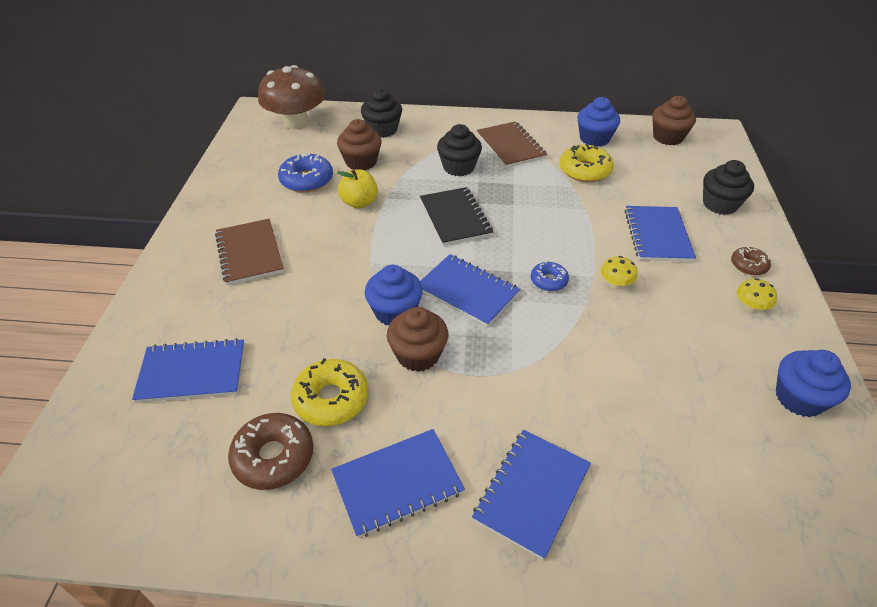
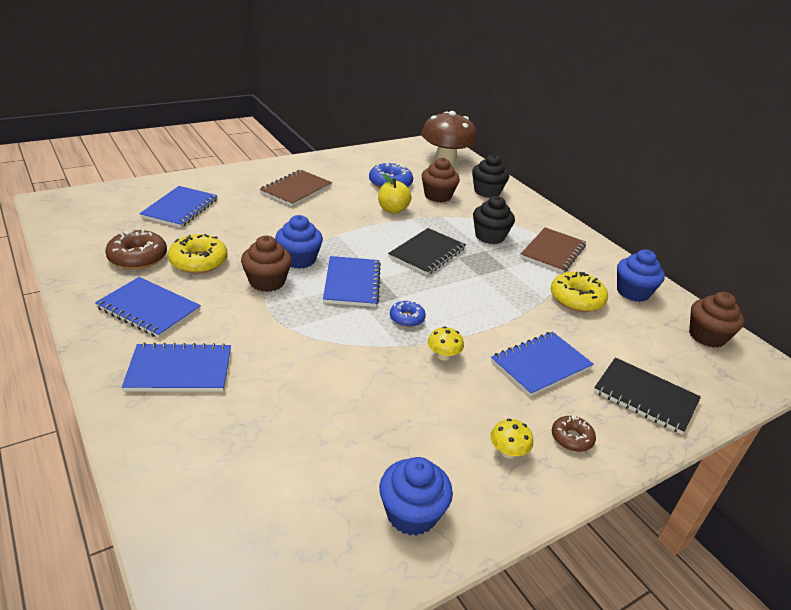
camera: 50 degrees right, 10 degrees down
(192, 372) = (180, 208): blue notebook -> blue notebook turned 60 degrees clockwise
(720, 204) = (645, 397): black cupcake -> black notebook

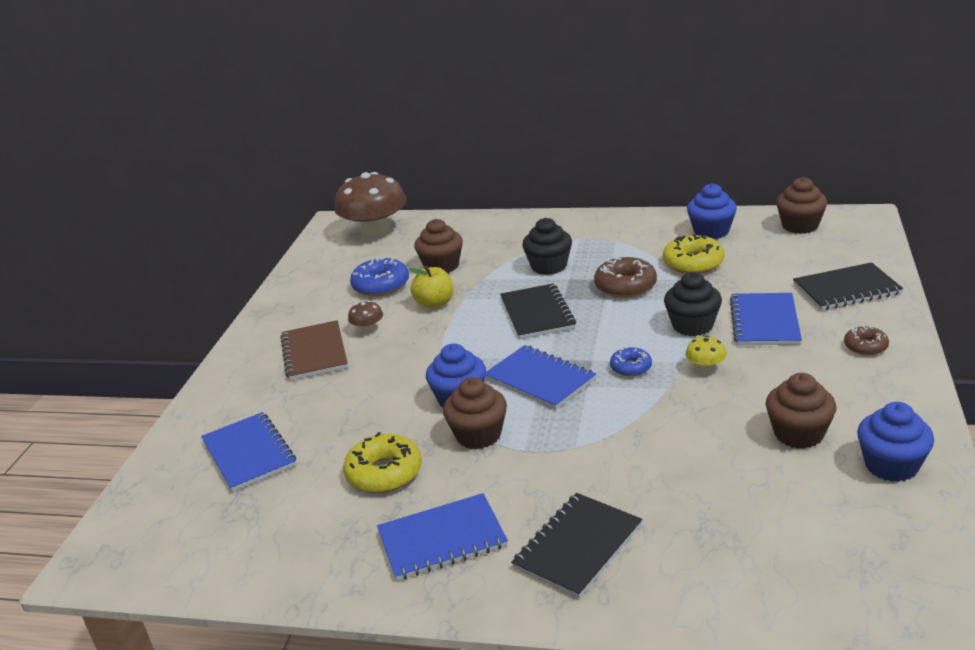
camera: 40 degrees left, 5 degrees down
(137, 257) = (322, 519): brown donut -> brown donut (625, 286)
(179, 370) = (577, 546): blue notebook -> black notebook
(338, 198) = (368, 329): none -> brown mushroom
(405, 438) = (798, 434): none -> brown cupcake
(487, 192) = (469, 234): black cupcake -> black cupcake (692, 325)
(508, 452) = (857, 385): yellow mushroom -> none
(553, 252) = (611, 243): brown notebook -> none

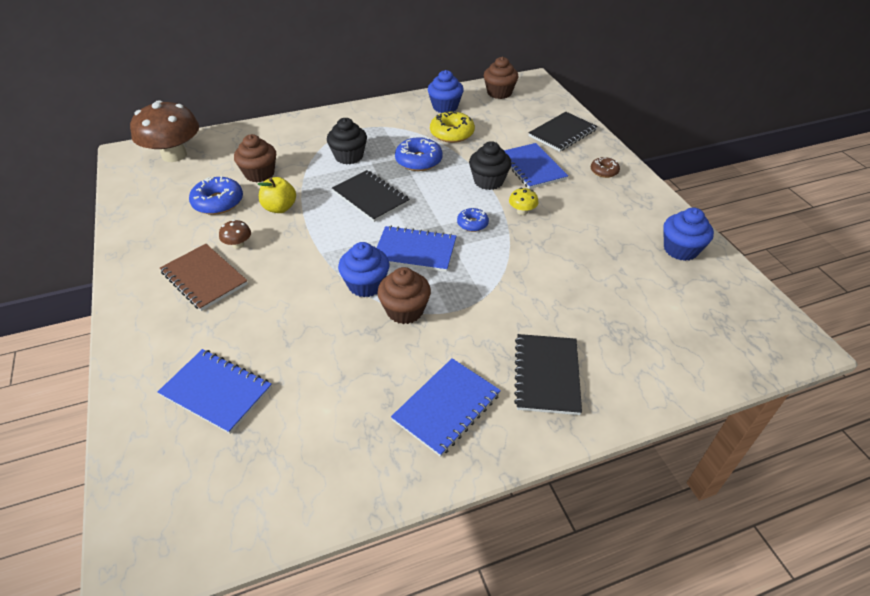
camera: 35 degrees left, 15 degrees up
(384, 473) = (355, 367): yellow donut -> none
(625, 286) = (418, 161): brown donut -> blue donut
(798, 434) = (614, 243): brown cupcake -> none

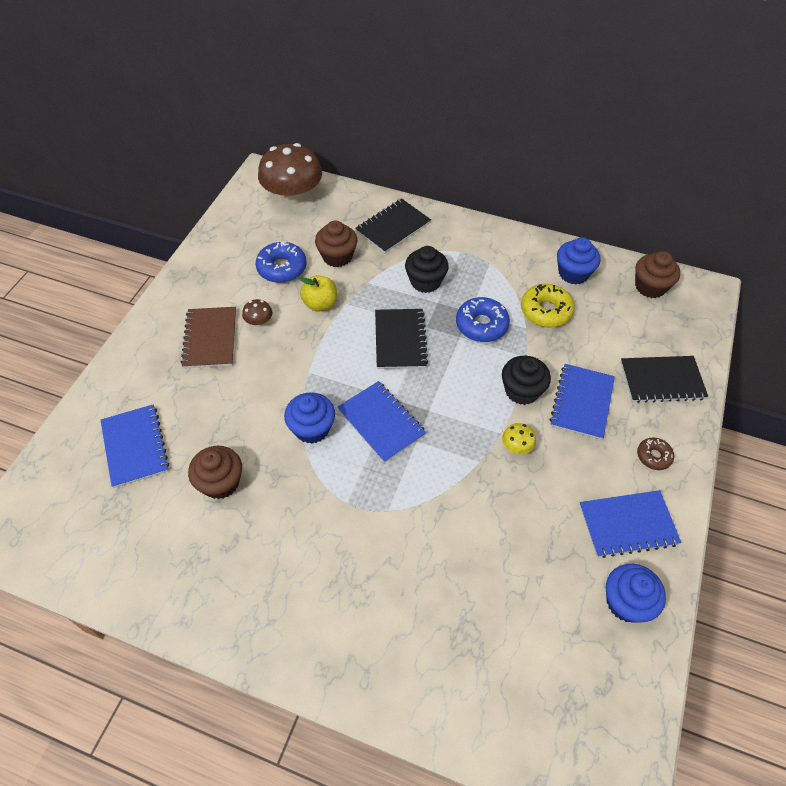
camera: 40 degrees right, 10 degrees up
(405, 310) = (316, 475): brown cupcake -> brown cupcake (220, 482)
(447, 407) = (260, 586): blue notebook -> blue notebook (628, 525)
(472, 224) = (457, 428): blue donut -> none
(546, 375) = (360, 623): black notebook -> black notebook (393, 227)

